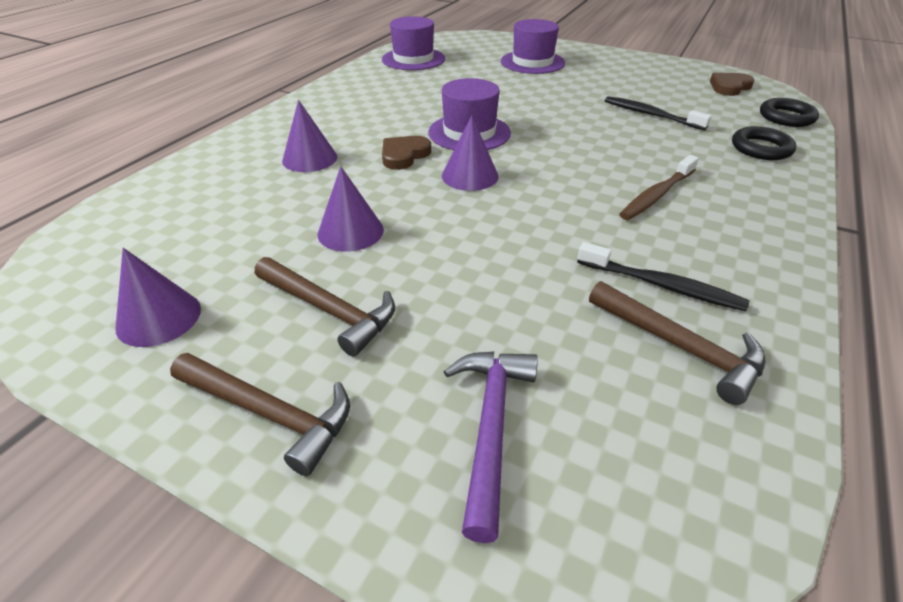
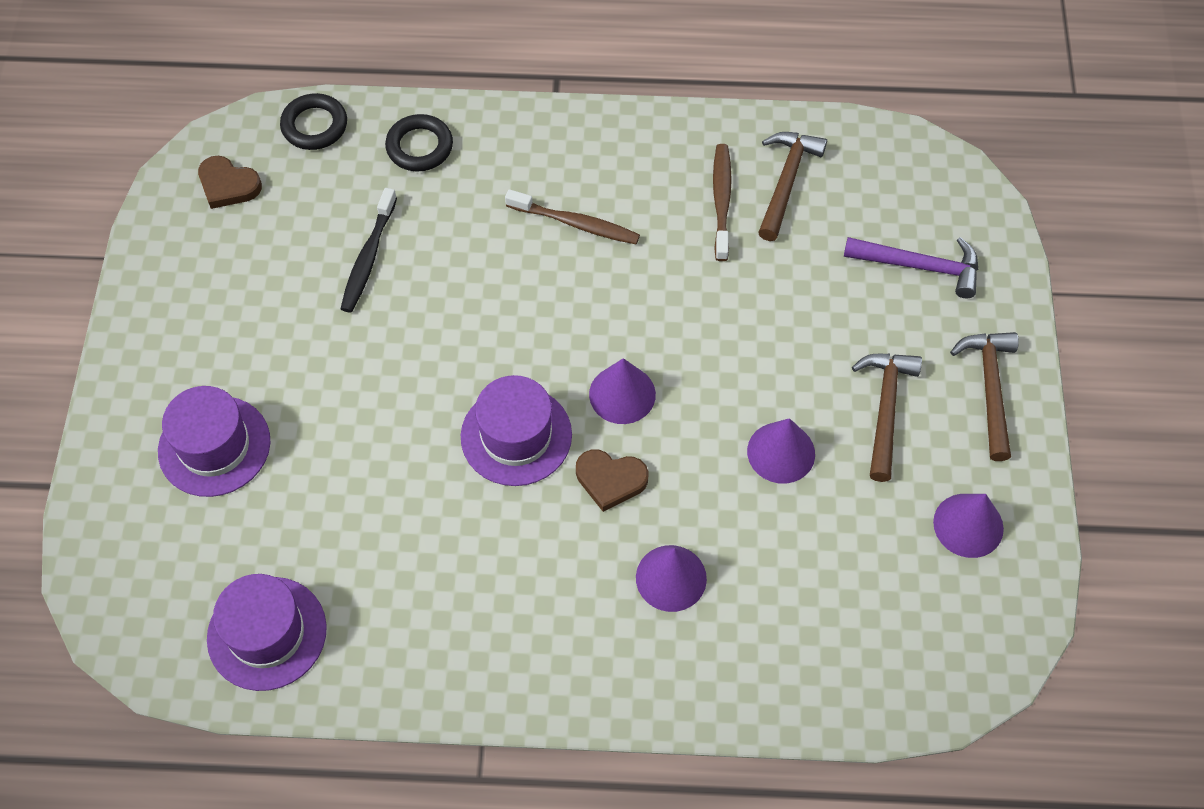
camera: 115 degrees left, 20 degrees up
(490, 427) = (920, 266): purple hammer -> purple hammer turned 150 degrees counterclockwise
(661, 285) = (721, 201): black toothbrush -> brown toothbrush

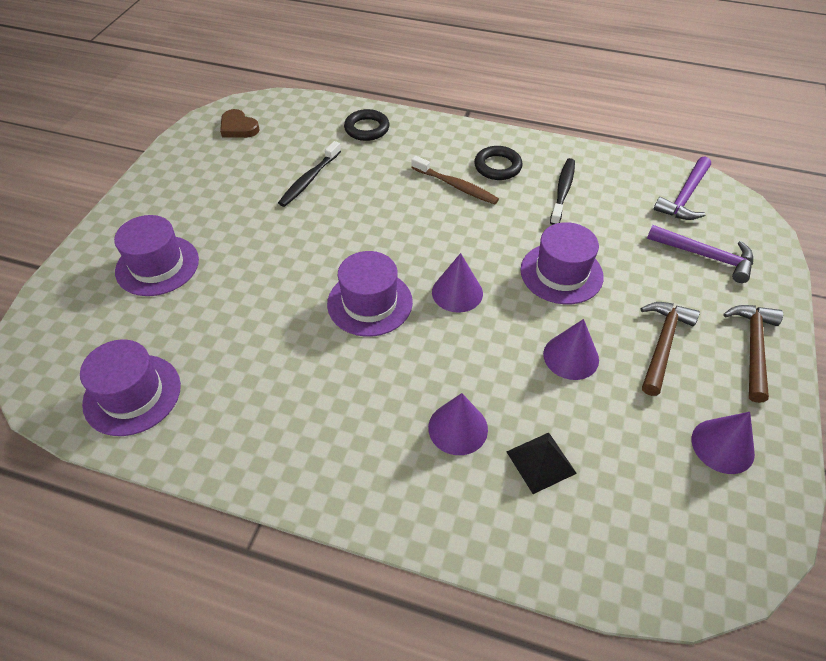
camera: 15 degrees right, 10 degrees down
(314, 125) = (305, 108): black ring -> black ring (497, 166)
(610, 480) = (430, 347): brown heart -> none
(721, 201) = (562, 191): brown toothbrush -> black toothbrush
(746, 334) = (561, 273): none -> purple hat
(774, 595) = (541, 462): none -> black pyramid
(786, 181) = (612, 188): brown hammer -> none
(882, 175) = (684, 197): none -> purple hammer

